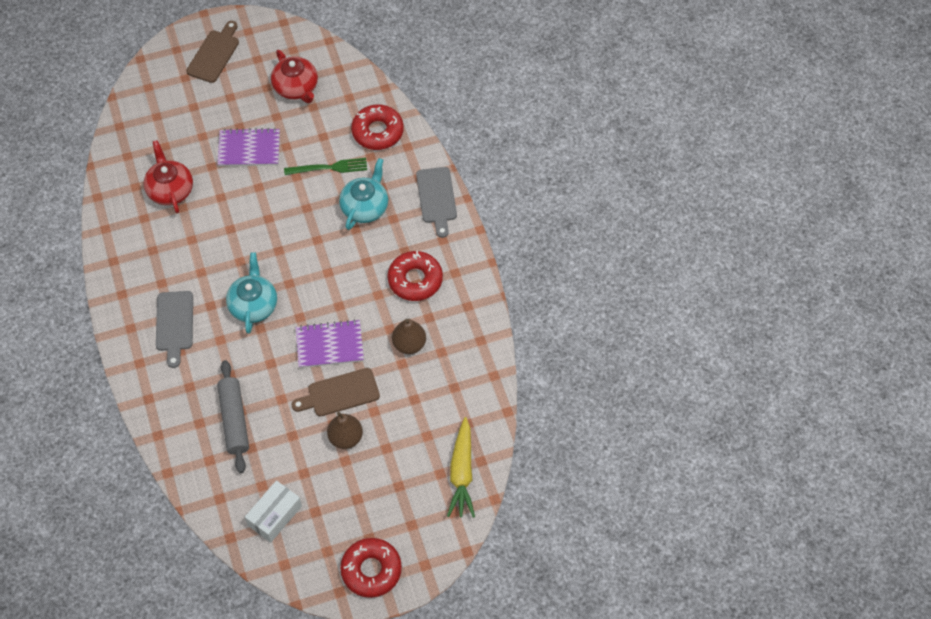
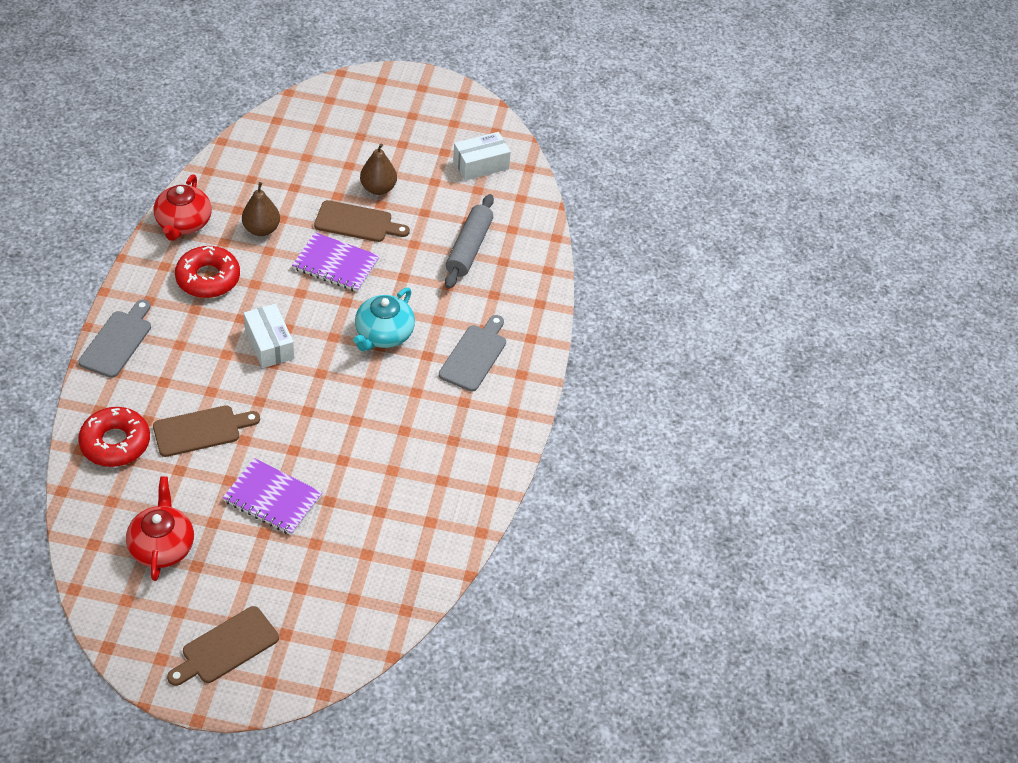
camera: 155 degrees left, 10 degrees down
(170, 190) = (393, 497): red teapot -> red teapot (183, 223)
(329, 168) = (201, 430): green fork -> brown cutting board
(331, 252) = (269, 344): none -> white box
(365, 207) = (198, 370): turquoise teapot -> none
(371, 570) = (427, 96): red donut -> none
(462, 473) = (299, 120): yellow carrot -> none

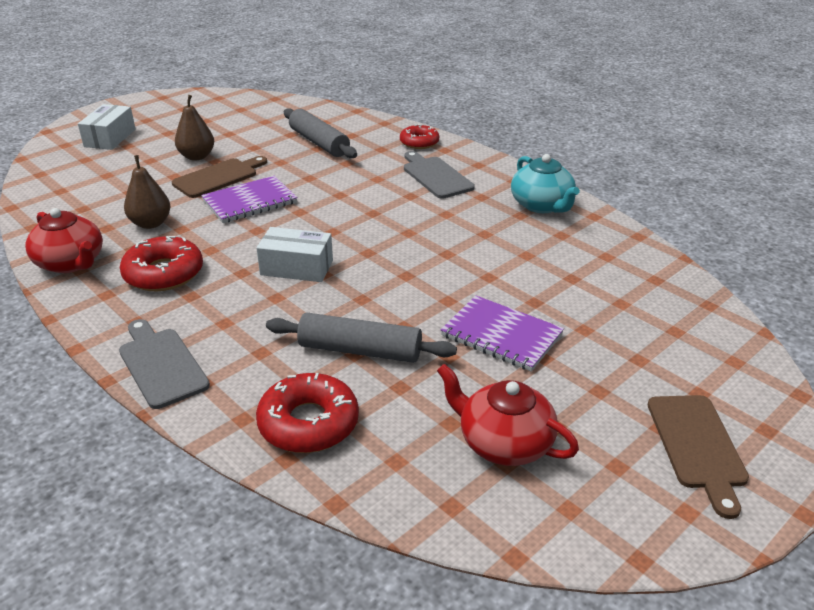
camera: 50 degrees left, 15 degrees down
(201, 430) = (360, 350): brown cutting board -> grey rolling pin
(272, 499) = (501, 335): purple notebook -> purple notebook turned 60 degrees clockwise
(383, 334) = (361, 207): turquoise teapot -> turquoise teapot (542, 205)
(481, 165) = (242, 112): white box -> white box (110, 138)
(529, 314) = (419, 142): none -> red donut

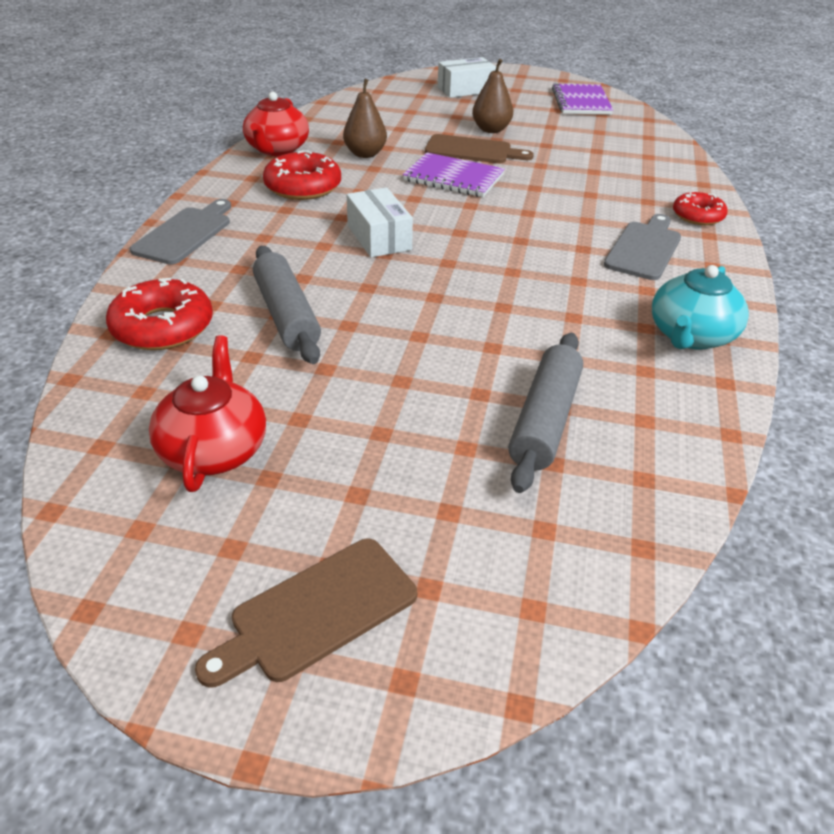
camera: 55 degrees right, 5 degrees up
(319, 143) = (605, 168): grey rolling pin -> grey rolling pin (545, 420)
(501, 335) = (392, 390): purple notebook -> purple notebook (581, 102)

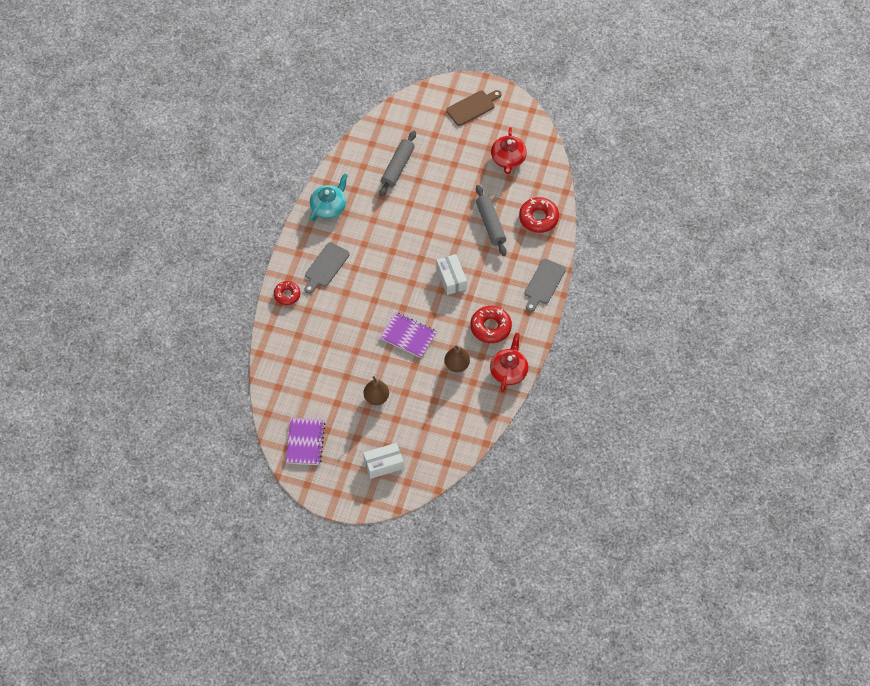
camera: 175 degrees left, 20 degrees up
(472, 150) = (392, 369): brown cutting board -> none

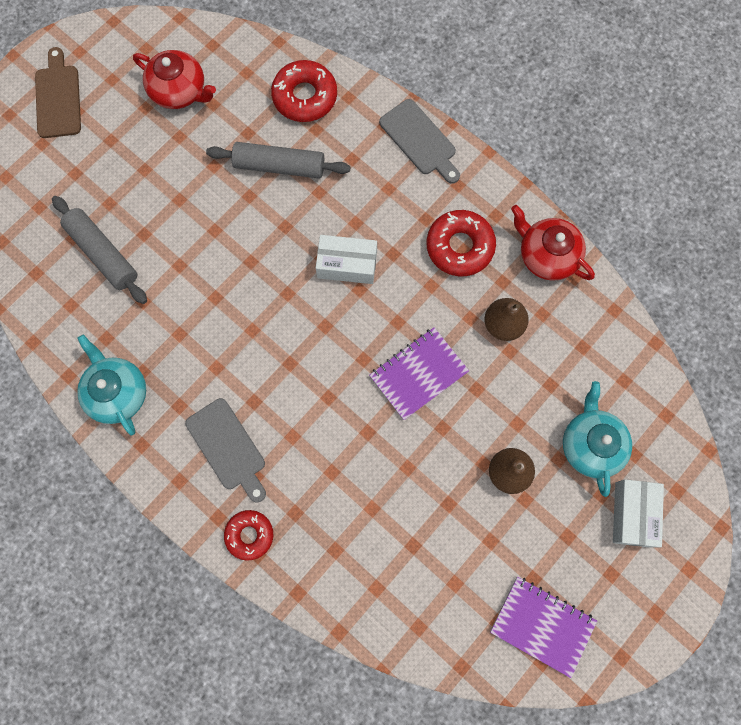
camera: 65 degrees left, 15 degrees up
(411, 431) = (591, 444): none -> turquoise teapot

